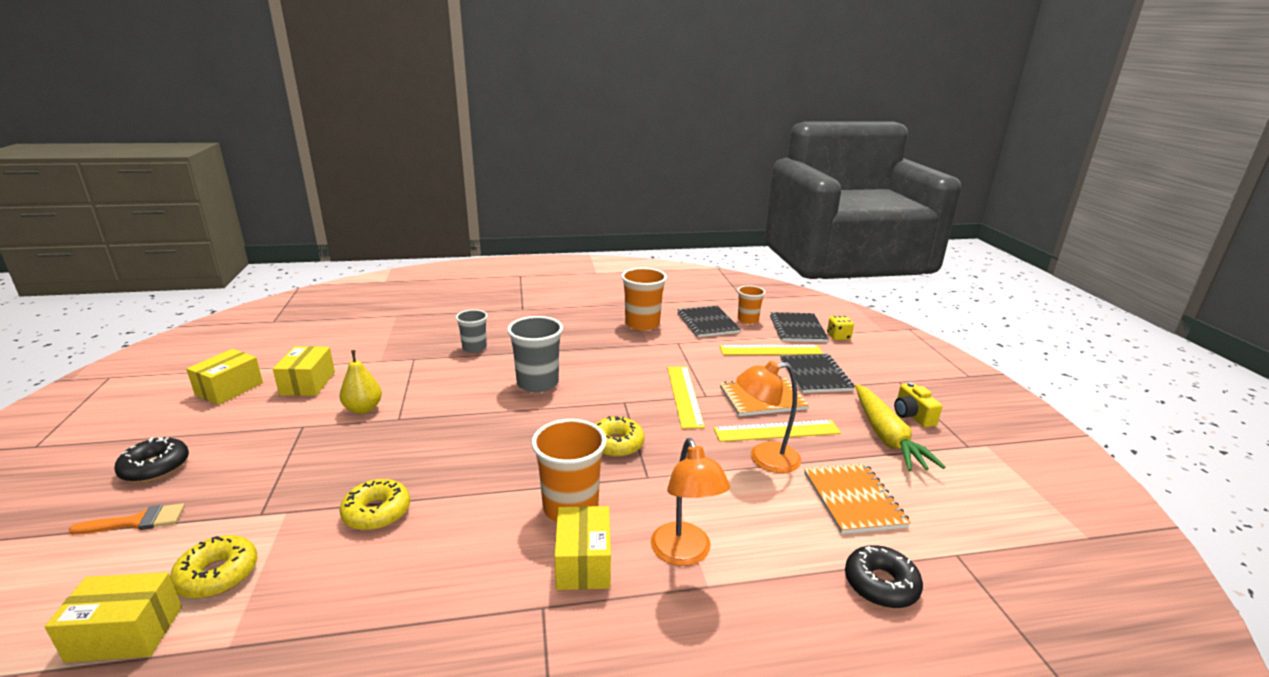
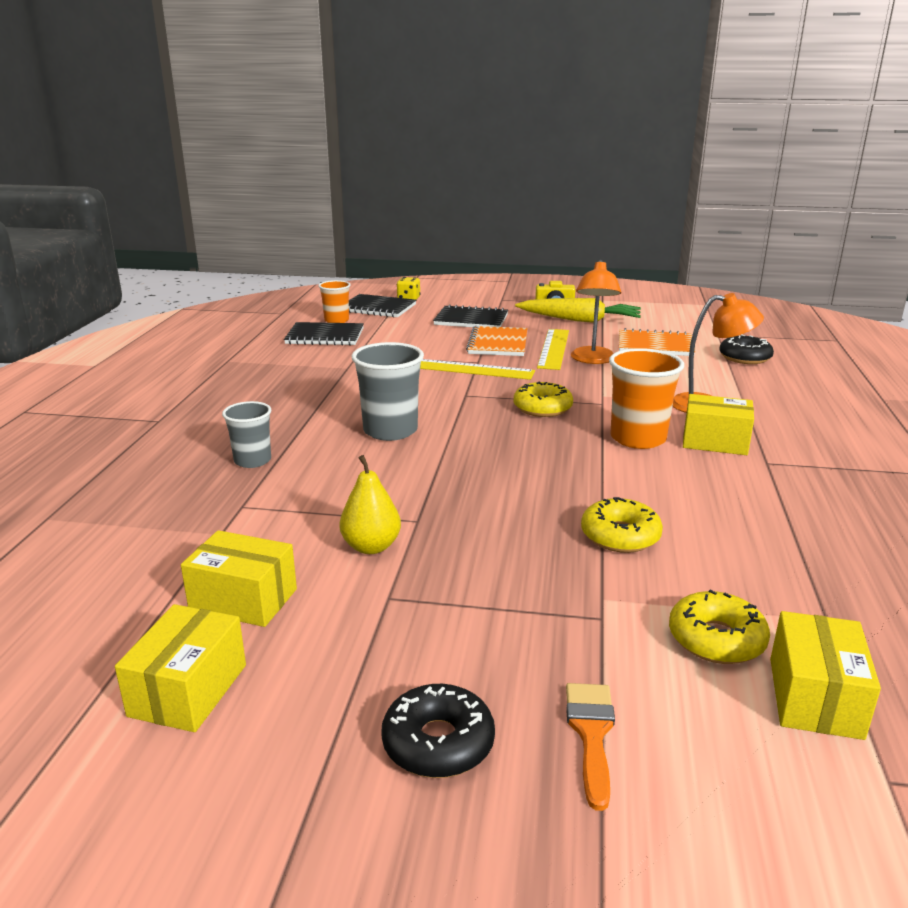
camera: 70 degrees left, 0 degrees up
(229, 389) = (188, 690): yellow box -> yellow box turned 60 degrees clockwise
(642, 324) = (291, 363): orange cup -> none
(770, 350) = (411, 325): yellow ruler -> none

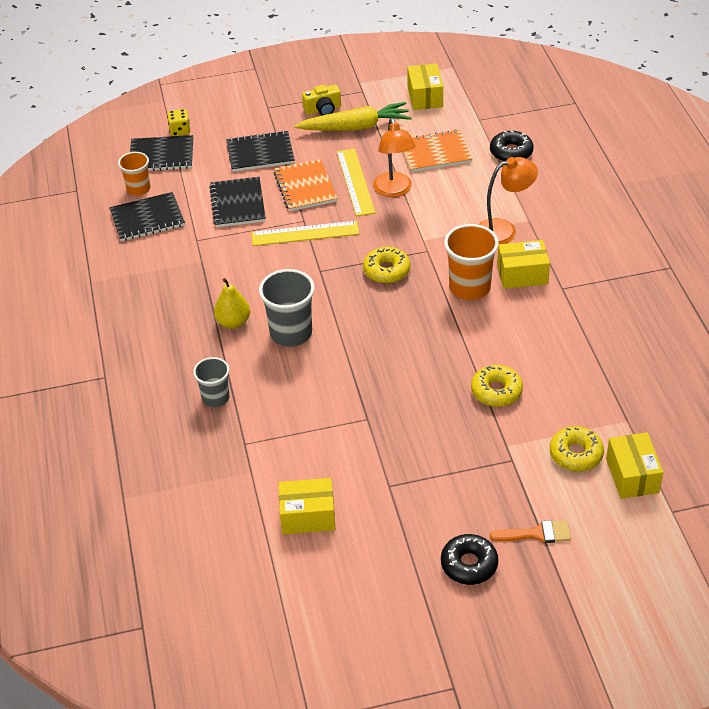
camera: 20 degrees left, 20 degrees up
(188, 690) = (326, 581): yellow box -> yellow box (425, 97)
(371, 546) = (353, 450): yellow pear -> yellow pear (233, 322)
(420, 342) = (238, 204): none -> black notebook
(591, 733) = (536, 534): orange brush -> orange brush turned 105 degrees clockwise

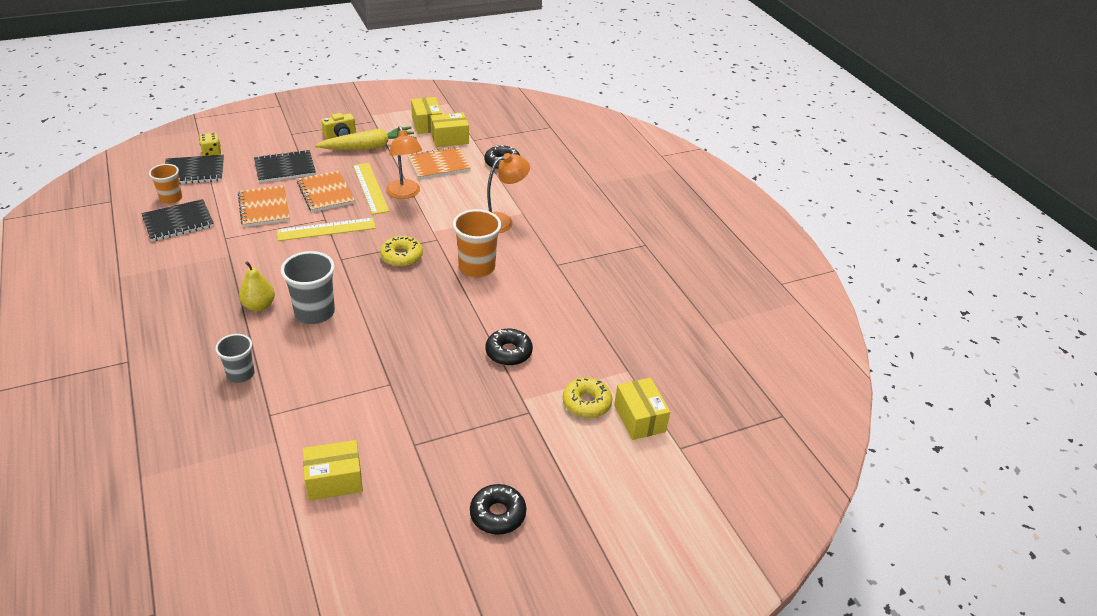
camera: 15 degrees left, 5 degrees down
(238, 204) = (264, 208): black notebook -> orange notebook
(496, 391) = (508, 352): yellow donut -> black donut
(522, 275) = (521, 255): yellow box -> yellow box (450, 139)
(536, 534) = (559, 479): orange brush -> none

